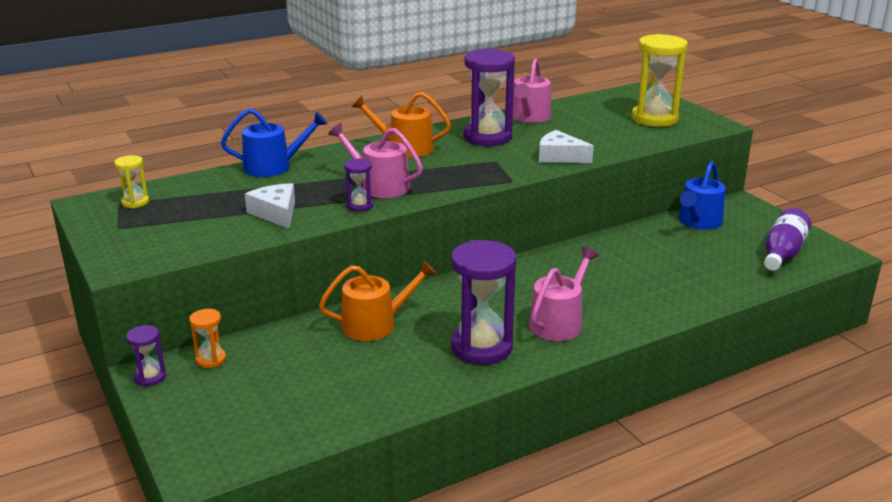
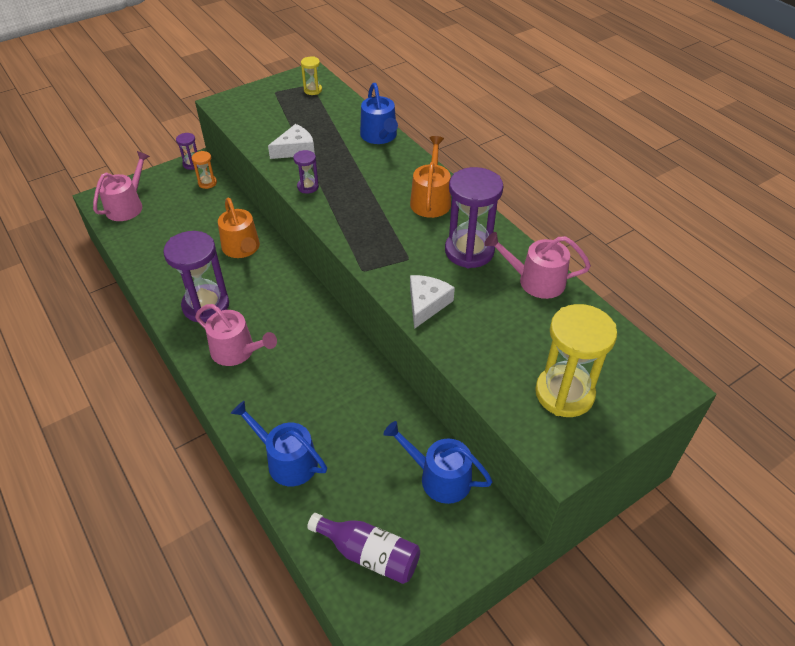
camera: 85 degrees right, 20 degrees up
(379, 186) = (346, 193): pink watering can -> pink watering can (127, 206)
(701, 290) = (287, 460): none -> blue watering can

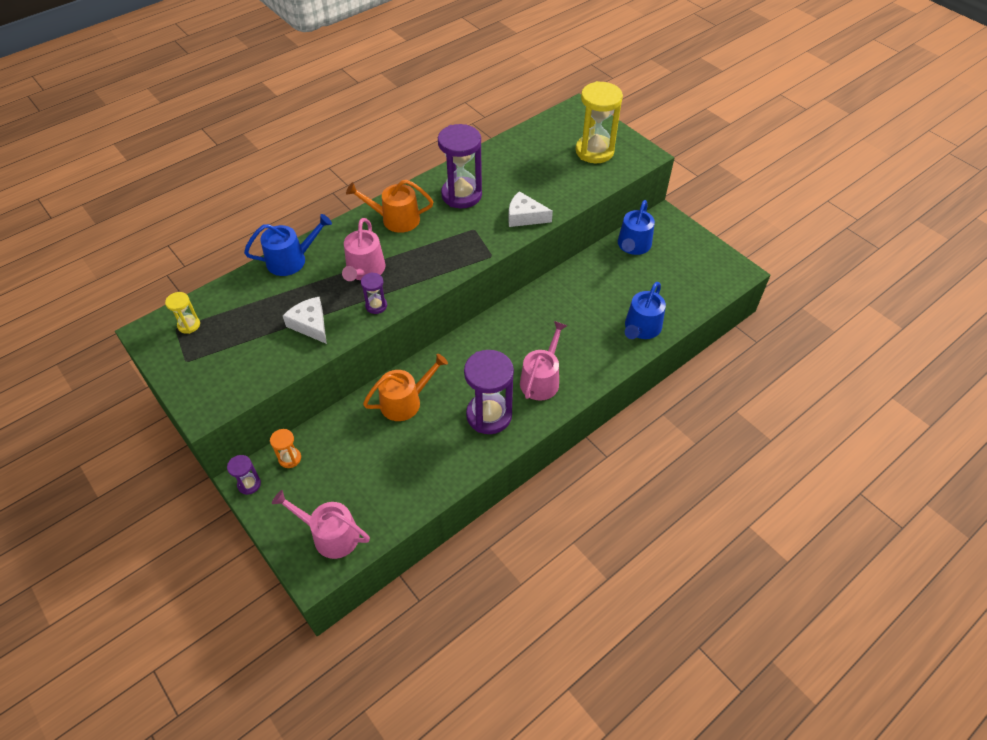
camera: 95 degrees left, 5 degrees up
(369, 554) = (698, 276): purple bottle -> none
(535, 281) = (491, 161): pink watering can -> pink watering can (364, 270)

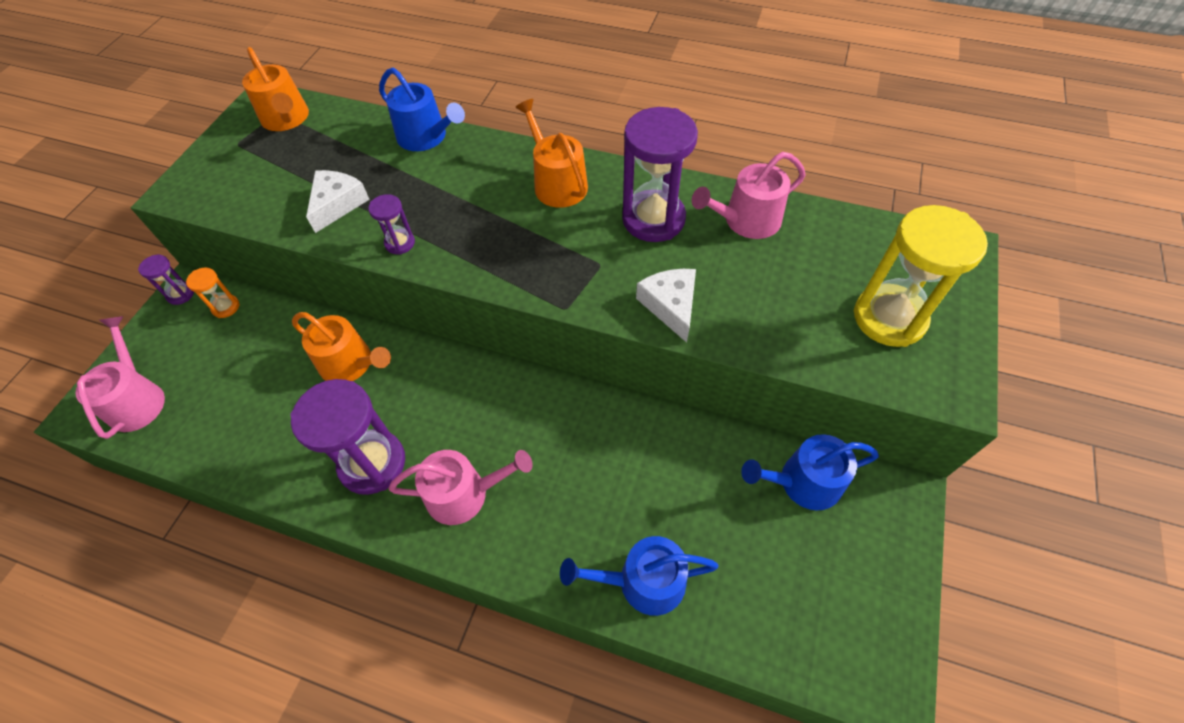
camera: 60 degrees right, 5 degrees up
(189, 325) = (287, 119): yellow hourglass -> orange watering can
(364, 270) = (451, 202): pink watering can -> pink watering can (746, 221)

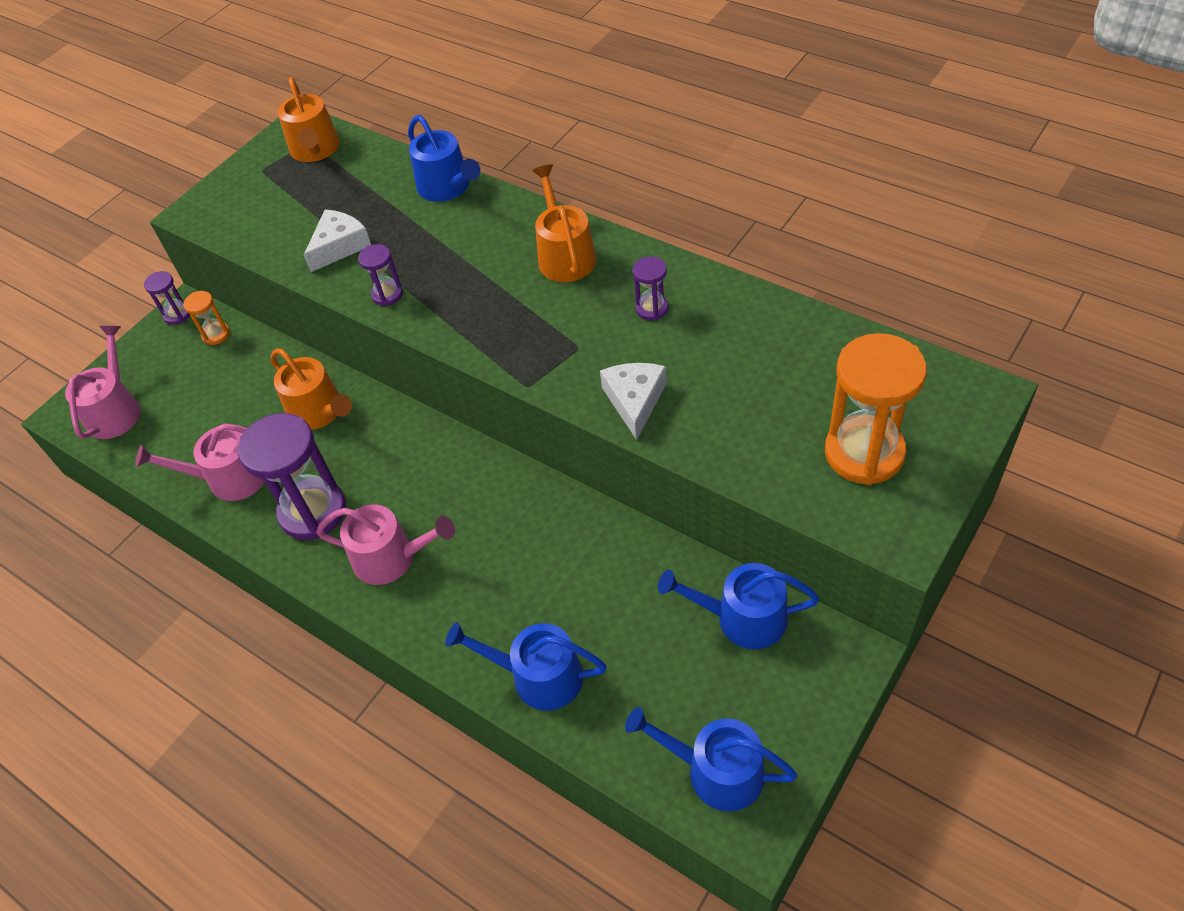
camera: 20 degrees right, 5 degrees down
(653, 219) = (652, 309): purple hourglass -> purple hourglass, size x0.47
(746, 221) = (752, 325): pink watering can -> pink watering can (229, 478)
(836, 636) = (716, 771): none -> blue watering can
(889, 318) = (864, 453): yellow hourglass -> orange hourglass

